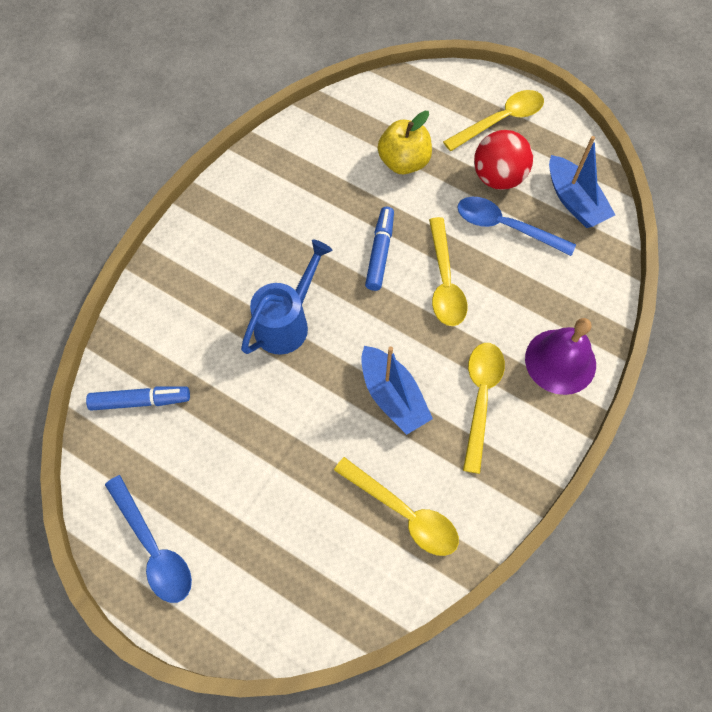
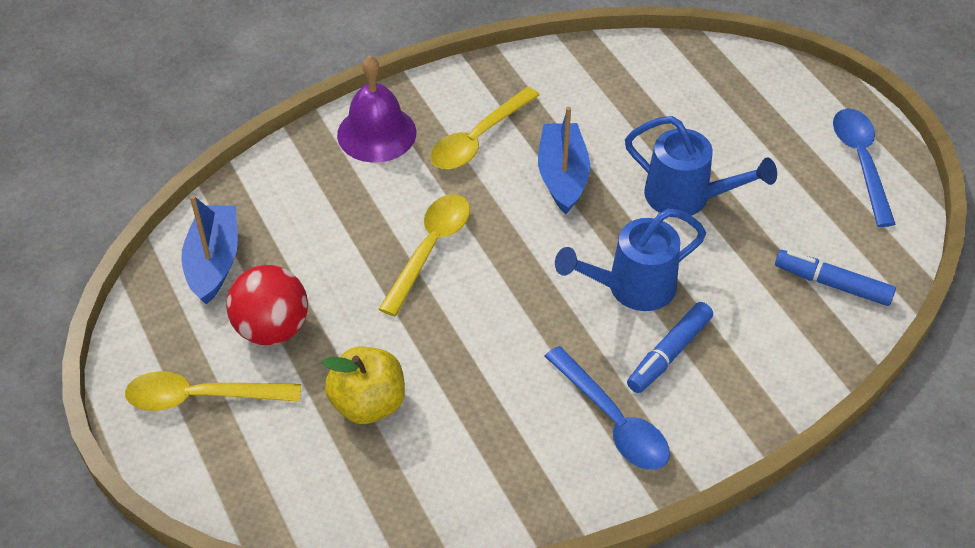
camera: 150 degrees left, 15 degrees down
(285, 427) = (686, 197): none -> blue watering can
(380, 252) = (478, 311): blue marker -> blue marker (669, 354)
(403, 513) = (613, 93): yellow spoon -> none
(505, 227) = (315, 272): blue spoon -> blue spoon (612, 420)

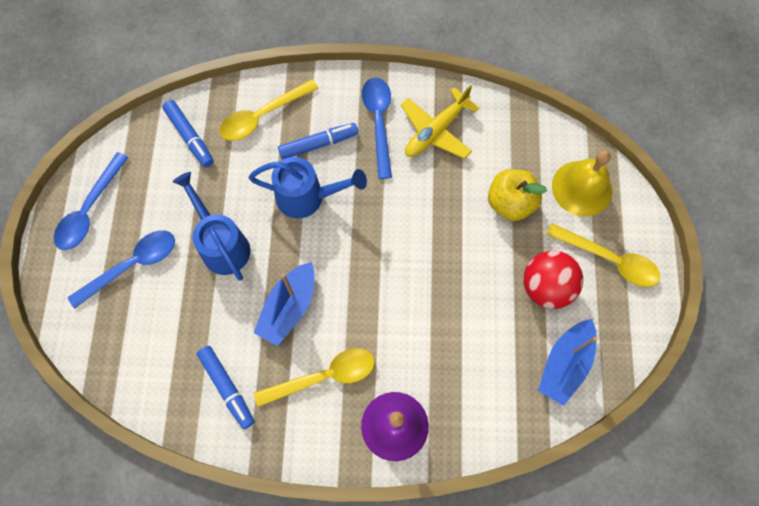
camera: 150 degrees left, 20 degrees up
(276, 471) = (582, 188): none -> yellow bell
(430, 249) = (414, 295): yellow spoon -> yellow spoon (263, 116)
(526, 448) = (436, 131): none -> yellow plane
(569, 90) = (227, 387): none -> blue marker
(762, 137) = (132, 265): none -> blue spoon

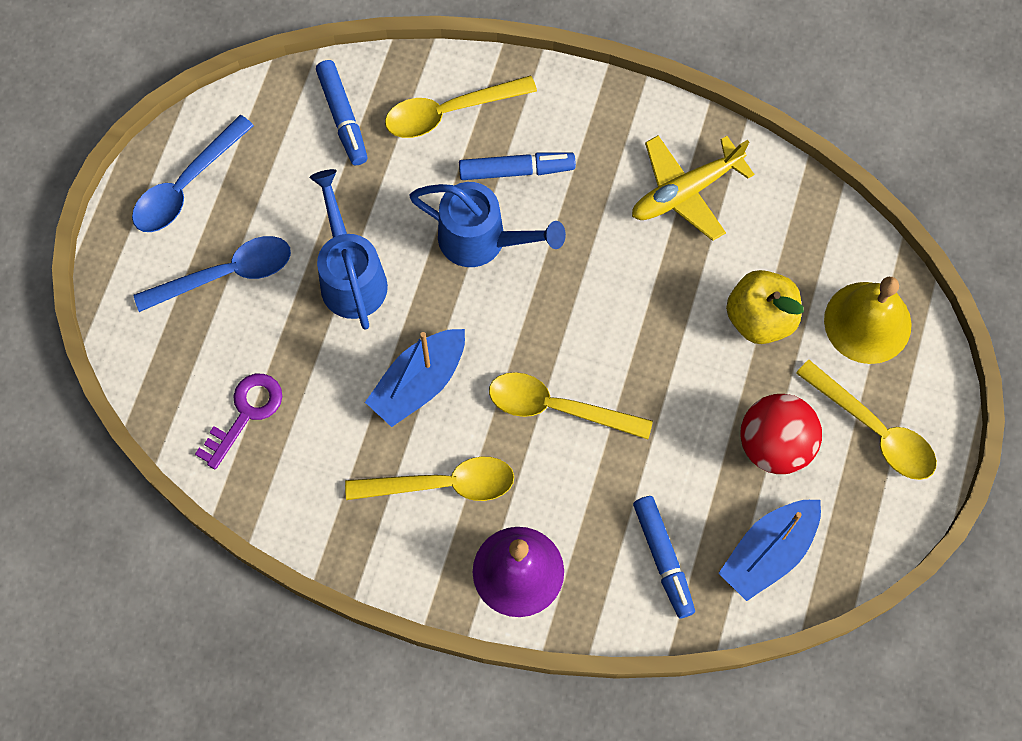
camera: 15 degrees right, 0 degrees up
(169, 363) = (245, 414): none -> purple key
(227, 387) = (313, 465): blue marker -> blue marker (663, 559)
(379, 122) = (608, 159): blue spoon -> none
(390, 300) = (557, 407): none -> yellow spoon

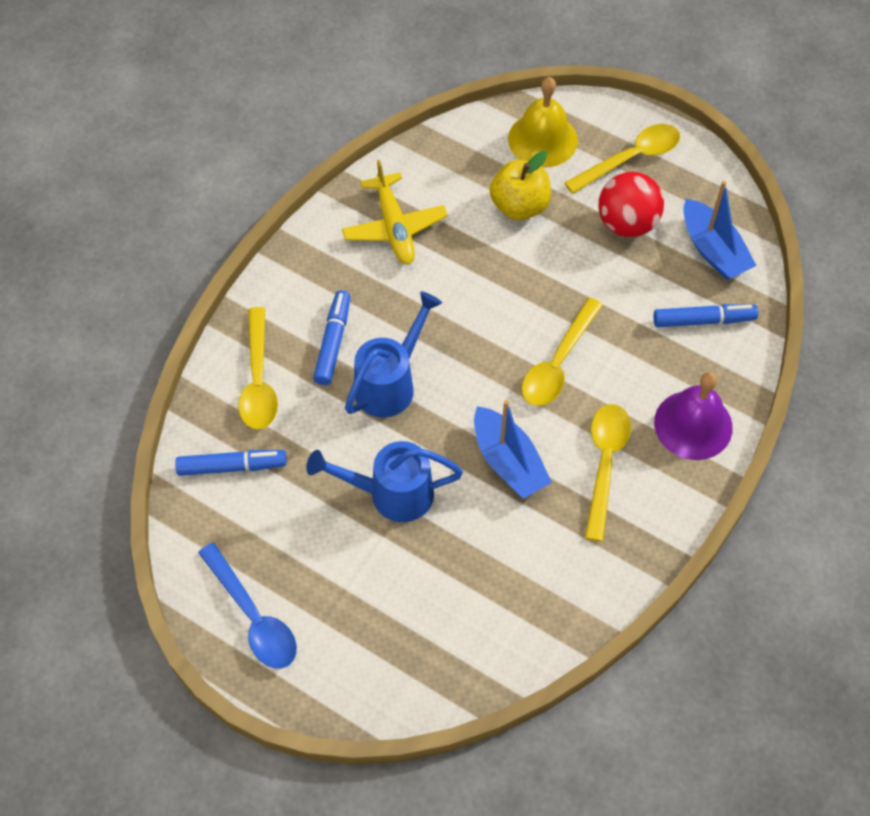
camera: 75 degrees left, 10 degrees down
(226, 274) = (357, 599): blue spoon -> none
(245, 414) = (500, 610): purple key -> none

